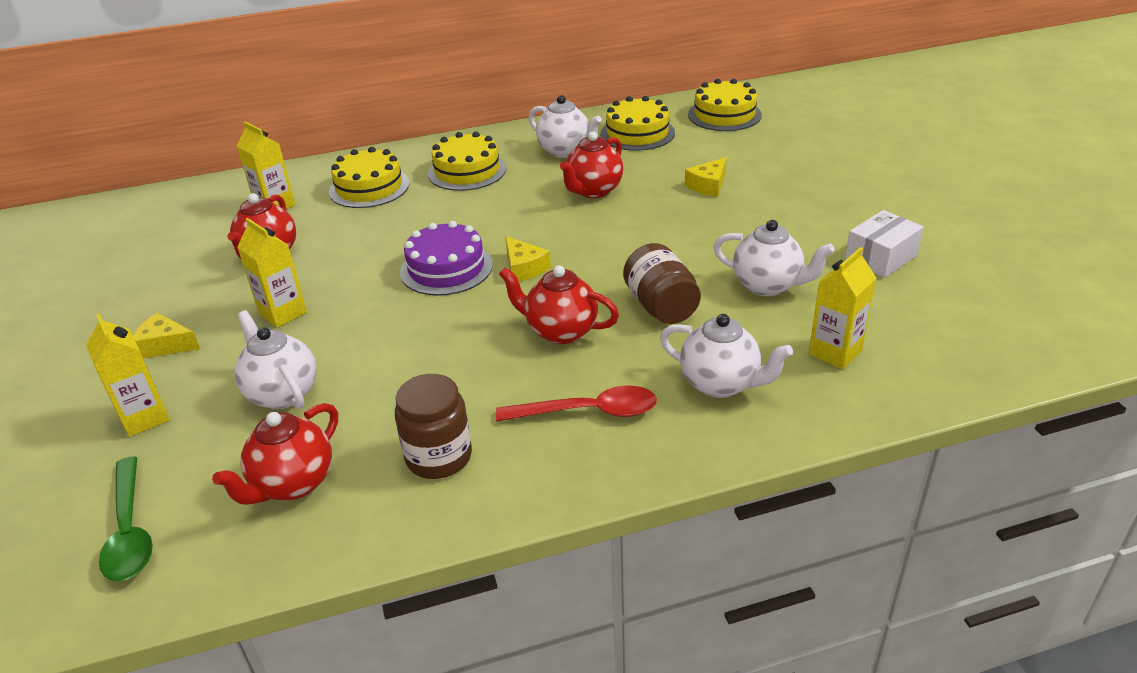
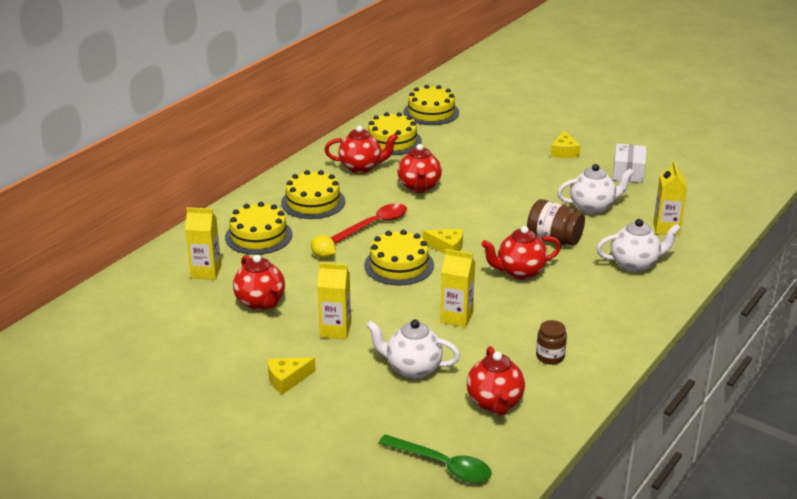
camera: 40 degrees left, 5 degrees down
(144, 418) = (348, 418): yellow carton -> yellow carton (456, 317)
(392, 229) = (323, 256): none -> yellow lemon
(439, 457) = (550, 356): brown jar -> brown jar, size x0.65
(446, 268) = (399, 265): purple cake -> yellow cake
(565, 151) = (361, 167): white teapot -> red teapot
(589, 412) = (592, 304): red spoon -> red spoon (375, 224)
(708, 185) = (484, 161): yellow cheese -> yellow cheese (564, 152)

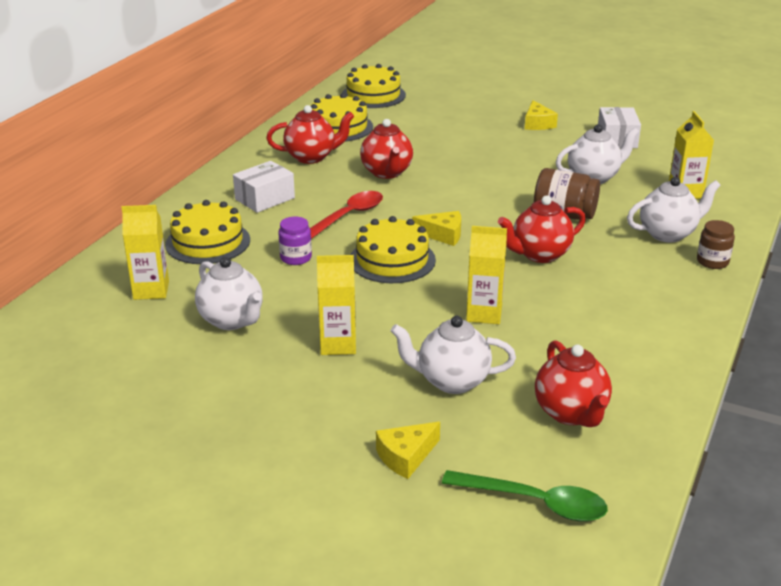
camera: 10 degrees left, 0 degrees up
(261, 303) = (232, 320): red teapot -> white teapot
(287, 379) = (293, 413): yellow cheese -> yellow cheese (406, 456)
(313, 202) = (265, 199): yellow cake -> white box
(323, 256) = (296, 258): yellow lemon -> purple jar
(550, 356) = (615, 348): brown jar -> brown jar (712, 262)

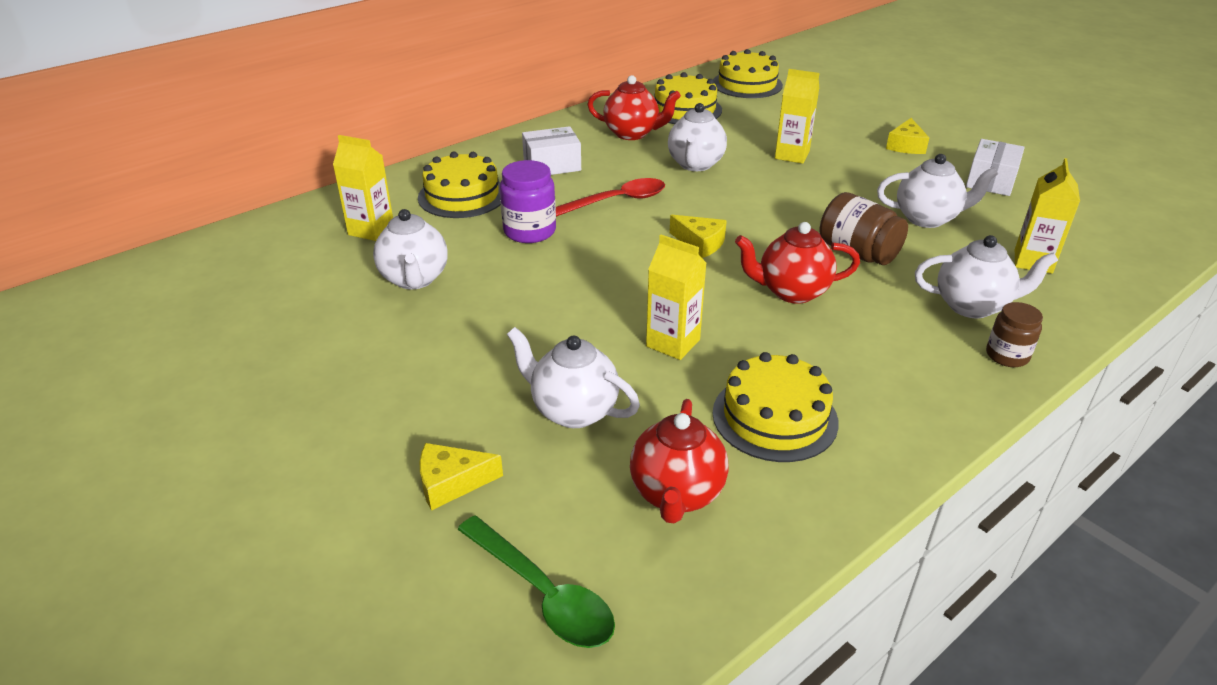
camera: 25 degrees right, 5 degrees up
(296, 258) = (529, 231): purple jar -> purple jar, size x1.53
(338, 344) = (492, 333): yellow carton -> yellow carton (792, 155)
(387, 172) = (695, 164): red teapot -> white teapot
(392, 260) = (624, 257): yellow cake -> yellow cake (774, 417)

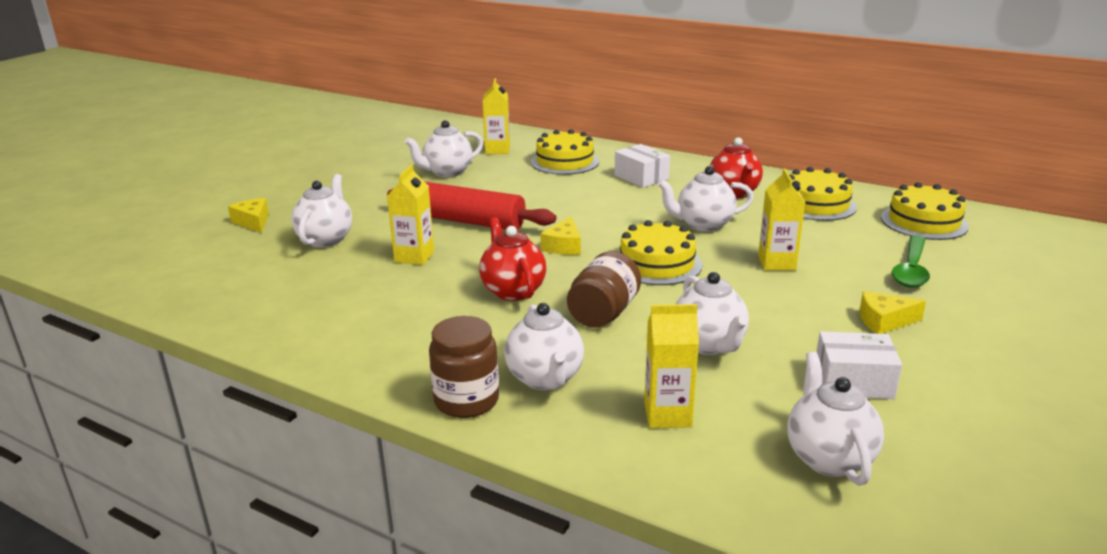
camera: 70 degrees right, 10 degrees down
(529, 231) = (532, 189): purple jar -> none
(543, 594) = (168, 259): green spoon -> green spoon (911, 270)
(594, 288) = (470, 222): none -> red rolling pin
(617, 201) = (604, 207): red spoon -> none
(676, 494) = (251, 281): red teapot -> none
(774, 417) = (338, 303): yellow cake -> yellow cake (657, 264)
(1007, 355) = (466, 401): brown jar -> brown jar, size x1.53
(1088, 216) = (828, 458): none -> white teapot

